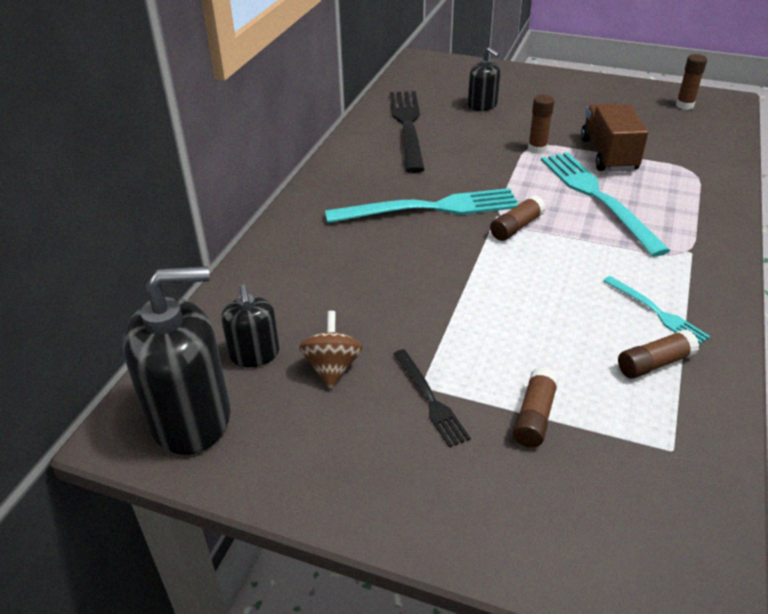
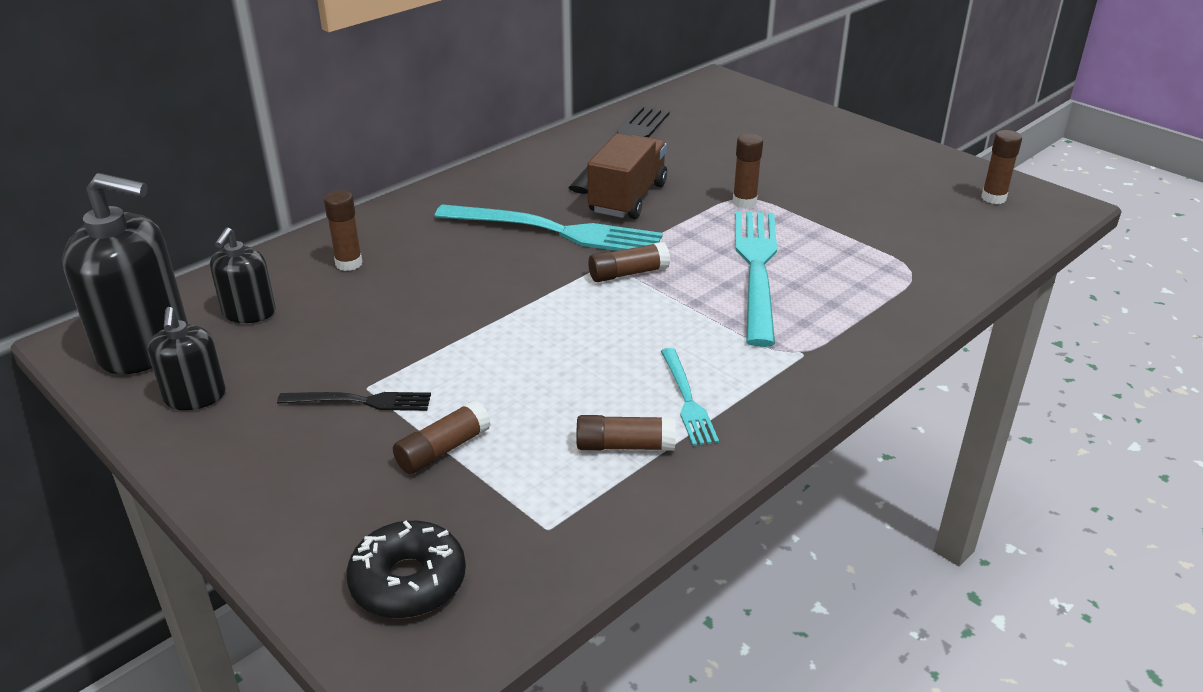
camera: 25 degrees right, 5 degrees down
(296, 283) = (349, 264): none -> brown glue stick
(332, 367) = (303, 345): brown spinning top -> none
(430, 400) = (361, 401): black fork -> black fork turned 90 degrees counterclockwise
(482, 105) = (733, 142): black soap dispenser -> black soap dispenser (195, 396)
(608, 155) = (824, 228): brown truck -> brown truck (628, 198)
(624, 538) = (408, 581): none -> black donut

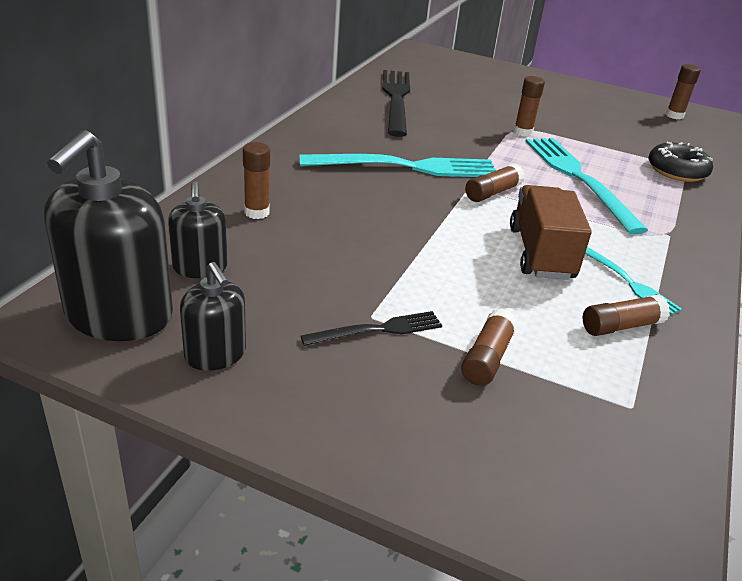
camera: 25 degrees left, 0 degrees up
(144, 346) = (119, 315): black soap dispenser -> black soap dispenser turned 120 degrees clockwise
(408, 581) = (570, 483): black donut -> black donut (677, 171)
(628, 198) = (437, 137): brown truck -> brown truck (541, 253)

